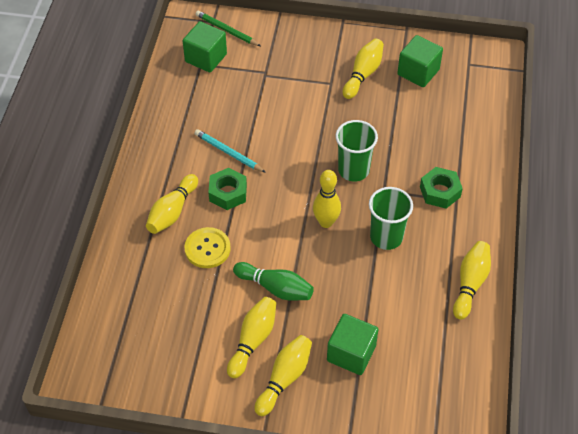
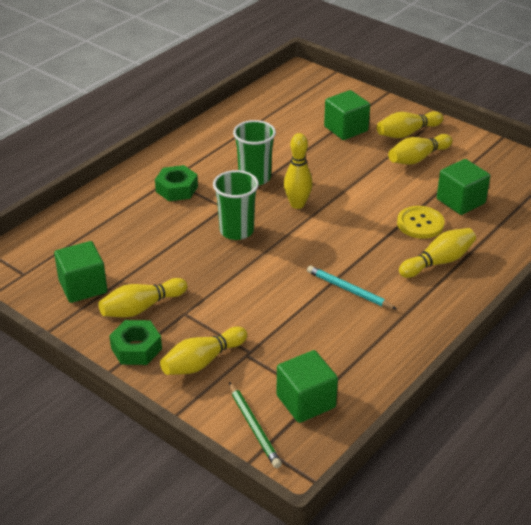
camera: 150 degrees left, 15 degrees down
(184, 296) = (460, 201): none -> green cube
(228, 152) = (349, 290): turquoise pencil -> turquoise pencil turned 150 degrees clockwise
(228, 193) = (373, 257): green nut -> green nut (136, 348)
(275, 288) = (376, 180): green bowling pin -> none
(470, 284) = (218, 132): yellow bowling pin -> yellow bowling pin (202, 361)

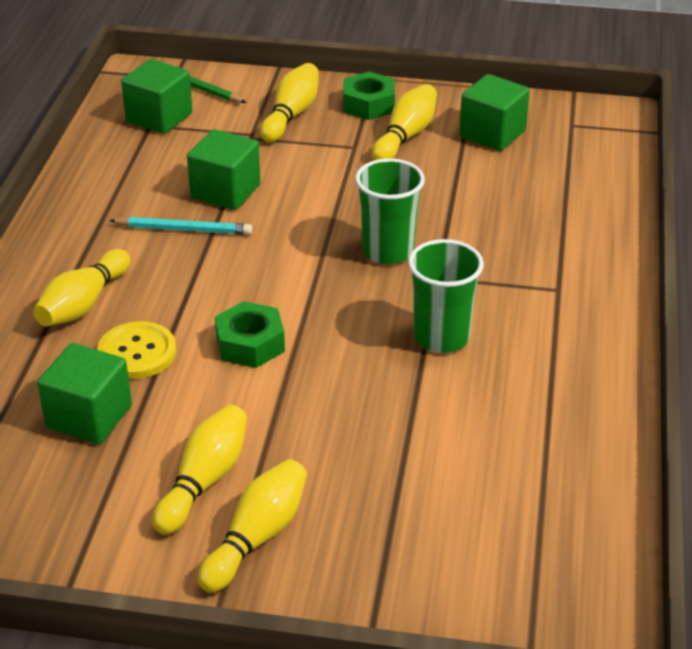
camera: 150 degrees right, 0 degrees up
(176, 189) = (530, 278): green nut -> green nut (250, 344)
(297, 204) = (340, 317): yellow bowling pin -> none
(346, 129) = (378, 499): green cube -> green cube (225, 191)

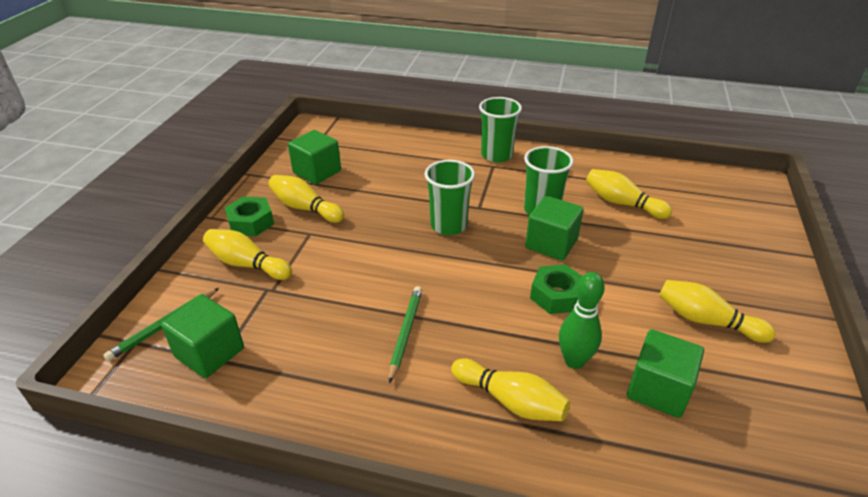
camera: 85 degrees left, 0 degrees up
(137, 352) = (574, 361): yellow button -> green bowling pin
(184, 229) = (405, 333): turquoise pencil -> green pencil
(225, 191) = (353, 306): green cube -> green cube (551, 244)
(257, 537) = (747, 296): yellow bowling pin -> yellow bowling pin (622, 203)
(592, 292) = (496, 155): none -> green cup

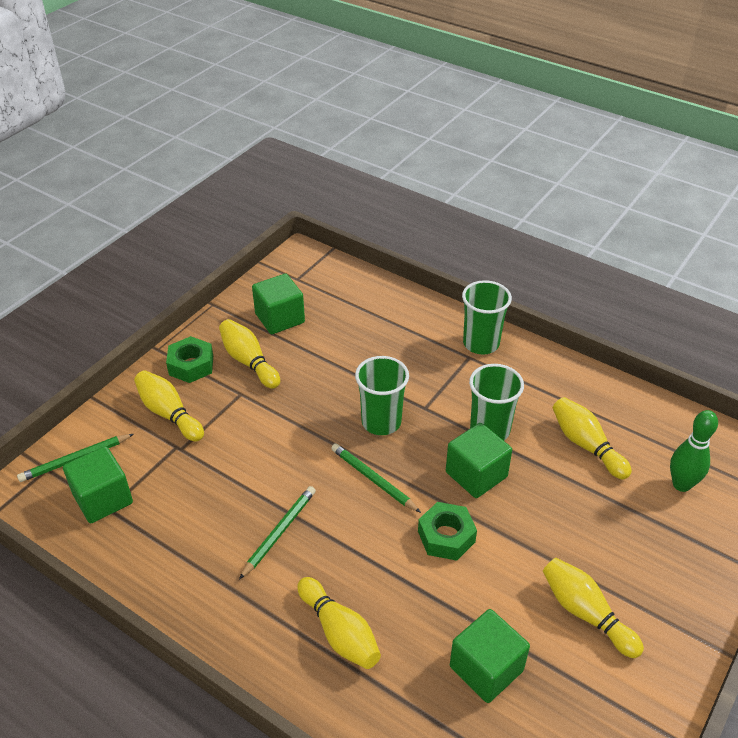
camera: 20 degrees right, 5 degrees up
(467, 269) = (373, 479): none -> green pencil
(574, 361) = (422, 612): green bowling pin -> green bowling pin (681, 484)

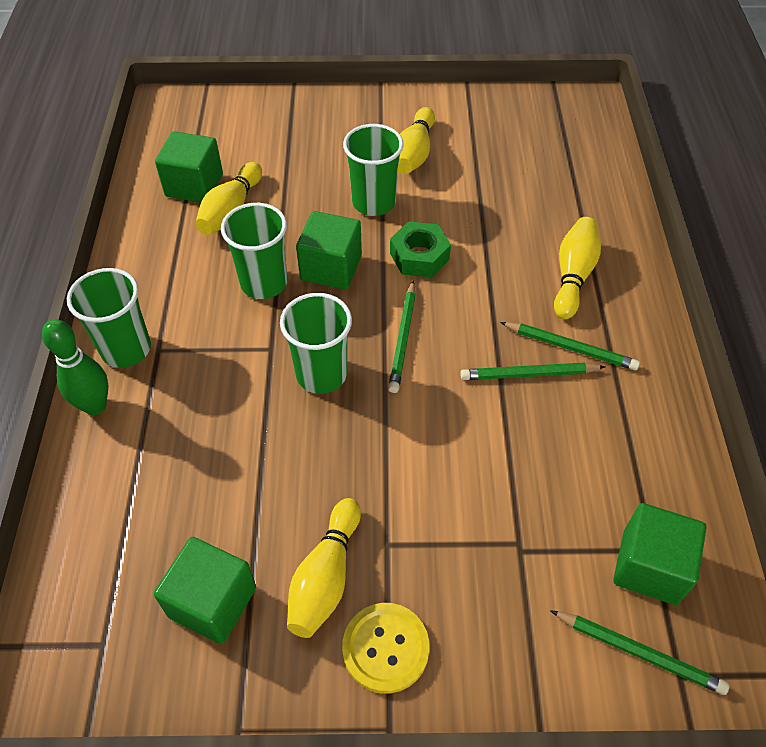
camera: 125 degrees left, 10 degrees up
(169, 413) = (483, 602): yellow bowling pin -> none
(191, 365) = (385, 648): green nut -> yellow button
(276, 575) = (570, 348): none -> green pencil
(486, 668) = (512, 184): green cube -> green cube (194, 185)
(534, 542) = (374, 202): none -> green cup
(681, 484) = (234, 143): green bowling pin -> green bowling pin (95, 405)

